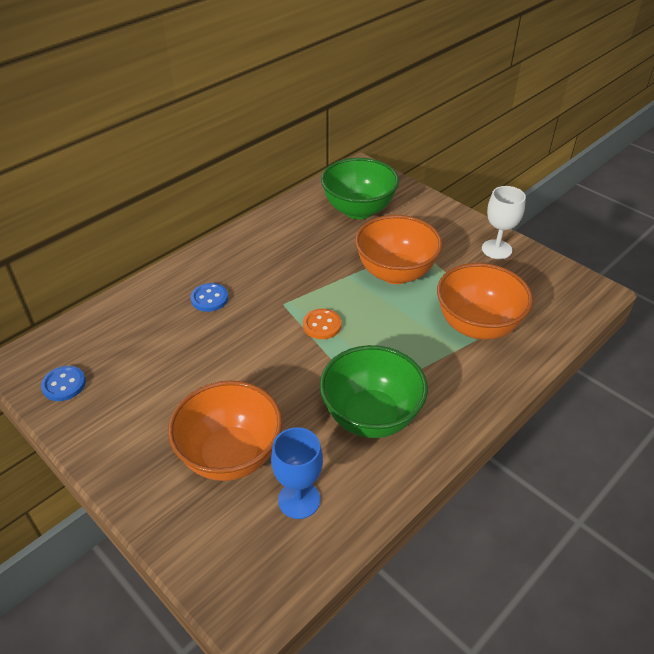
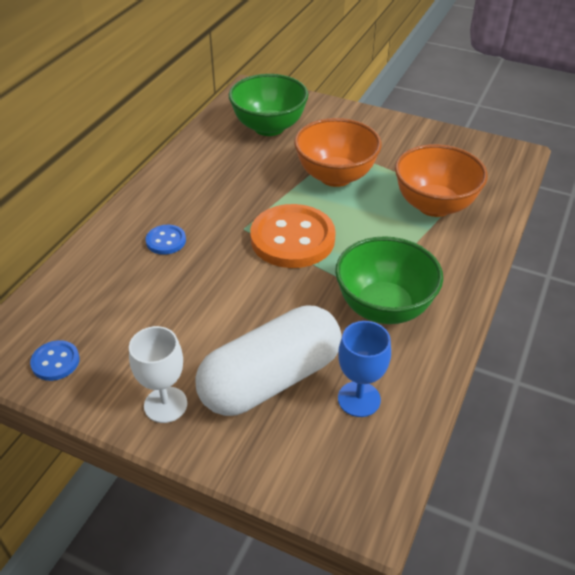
camera: 20 degrees left, 0 degrees up
(230, 455) = (271, 379): orange bowl -> white capsule
(322, 325) = (292, 239): orange button -> orange button, size x2.14
(496, 249) = (415, 136): white goblet -> white goblet (165, 404)

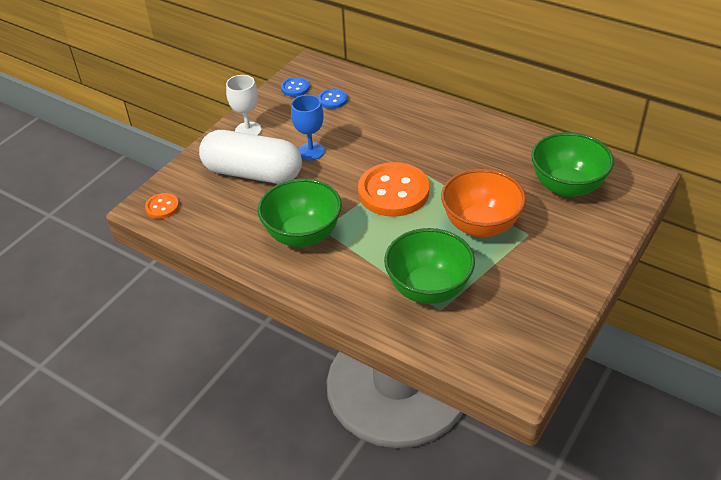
camera: 100 degrees right, 0 degrees up
(166, 241) = (401, 127): blue button -> blue button (332, 100)
(271, 379) = (253, 173): white capsule -> white capsule turned 45 degrees counterclockwise
(359, 399) = (223, 212): blue goblet -> blue goblet (311, 151)
(364, 482) = (162, 207): none -> orange button
(434, 205) = (428, 289): orange bowl -> green bowl

